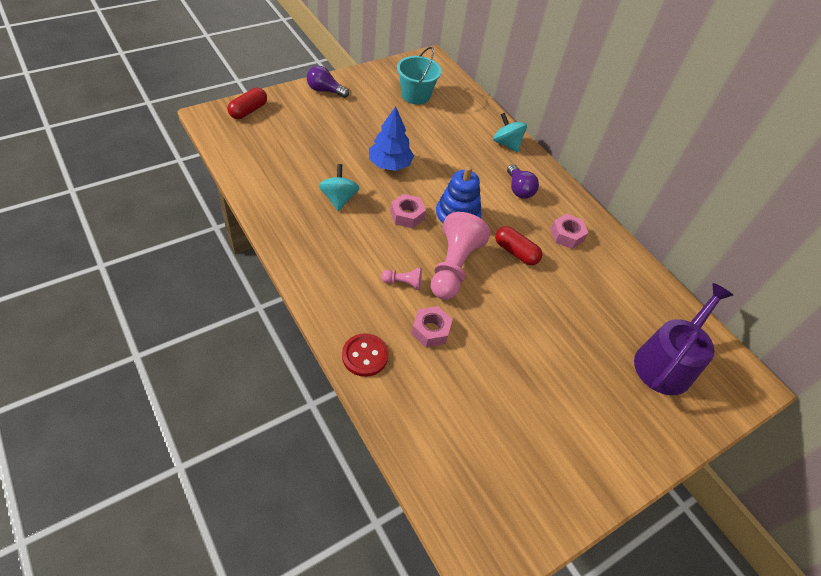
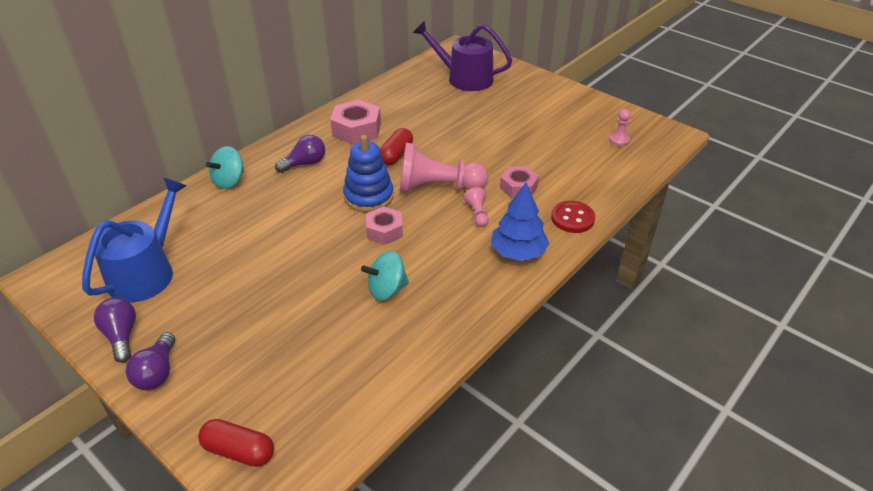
camera: 100 degrees left, 10 degrees down
(362, 81) = (122, 336): none -> purple light bulb
(390, 164) = (305, 263): blue tree -> blue tree (518, 252)
(415, 95) = (146, 272): turquoise bucket -> blue watering can
(489, 478) = (619, 140): none -> pink pawn
(567, 235) = (356, 130): pink nut -> pink nut, size x1.52

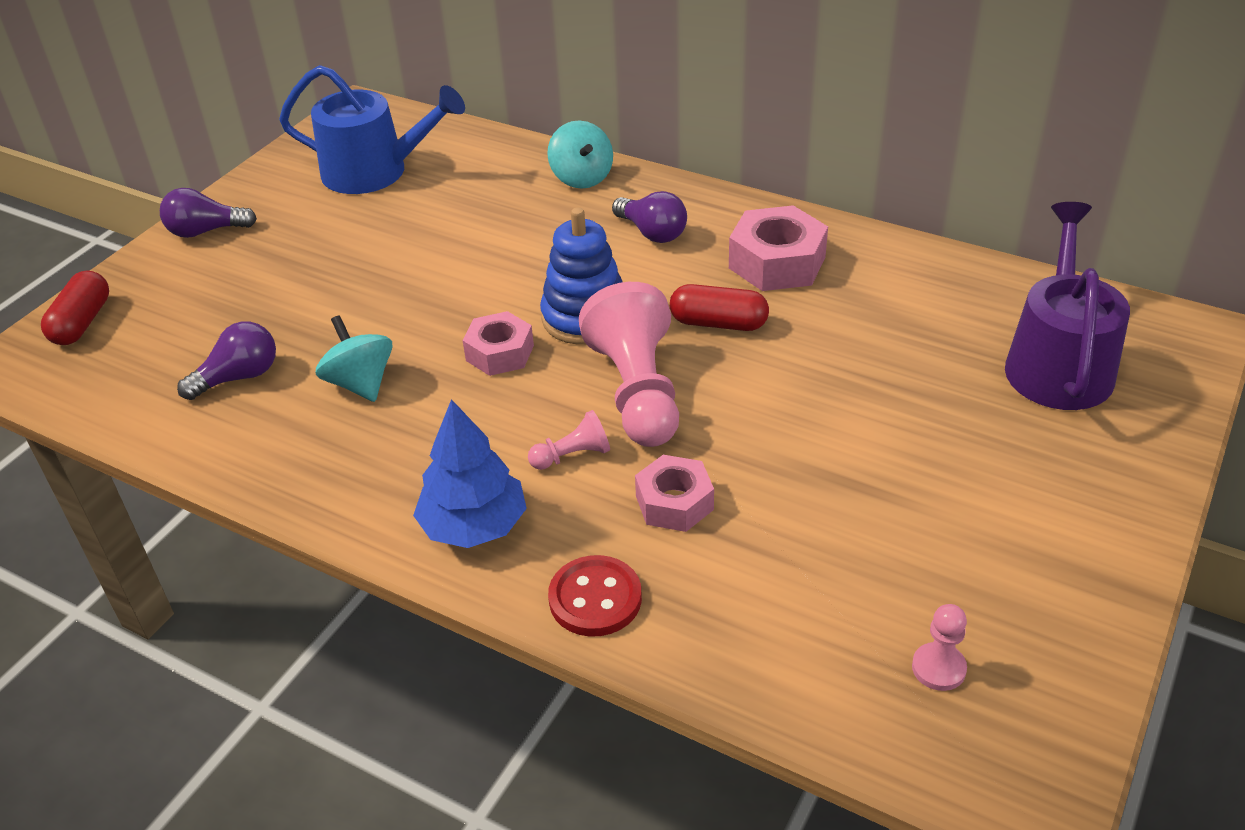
camera: 80 degrees right, 0 degrees up
(122, 336) = (264, 190): purple light bulb -> purple light bulb (239, 377)
(229, 181) = (581, 178): turquoise spinning top -> turquoise spinning top turned 135 degrees counterclockwise

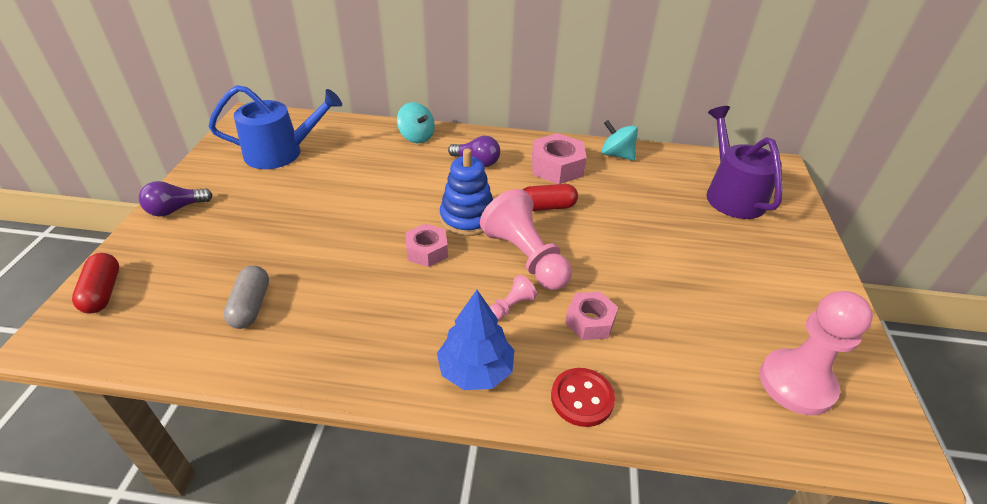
camera: 25 degrees left, 0 degrees up
(239, 377) = (251, 306): purple light bulb -> grey capsule
(360, 383) = (344, 291): turquoise spinning top -> turquoise spinning top (616, 155)
(938, 668) = (796, 383): pink pawn -> pink pawn, size x2.21

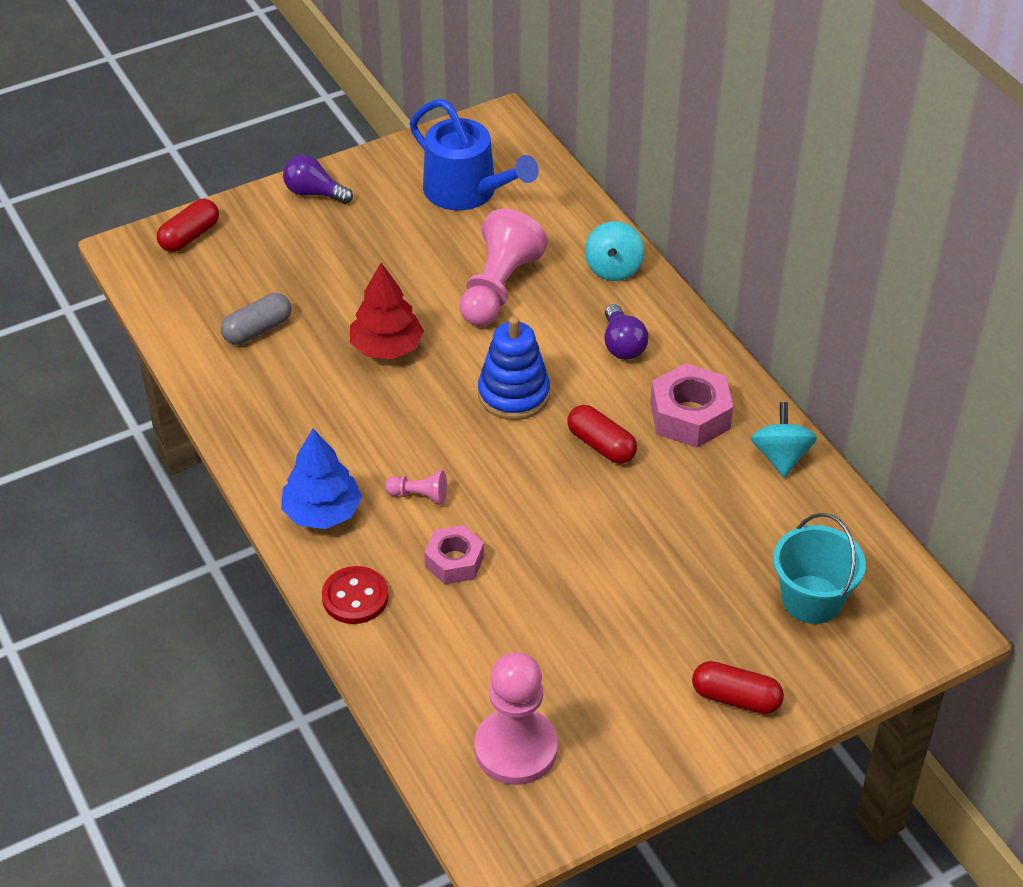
camera: 55 degrees right, 5 degrees up
(358, 250) = (387, 347): none -> red tree
(427, 251) = (434, 394): pink nut -> none
(525, 257) = (499, 470): pink pawn -> pink pawn (498, 287)
(731, 195) = (811, 599): purple watering can -> turquoise bucket
(795, 257) = (736, 698): none -> red capsule

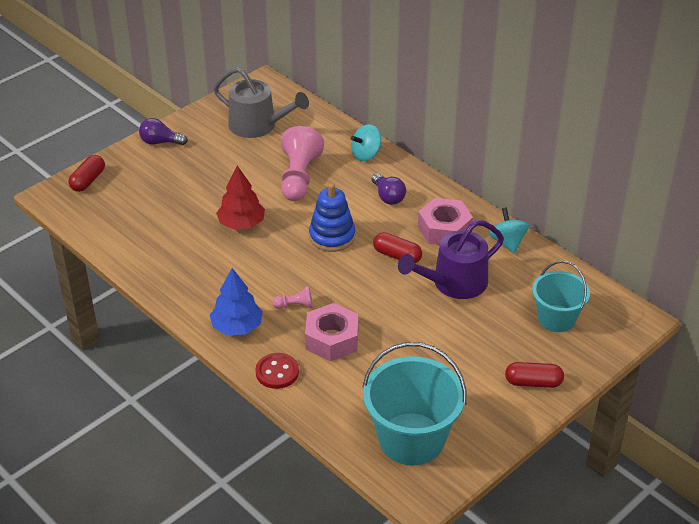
camera: 15 degrees left, 5 degrees down
(257, 330) = (154, 228): grey capsule -> none
(454, 561) = (332, 339): pink nut -> pink nut, size x1.52
(467, 191) = (258, 125): blue watering can -> grey watering can
(516, 749) = (411, 439): pink pawn -> turquoise bucket
(613, 268) = (366, 154): turquoise spinning top -> turquoise spinning top turned 60 degrees clockwise
(672, 508) = (454, 283): none -> purple watering can

